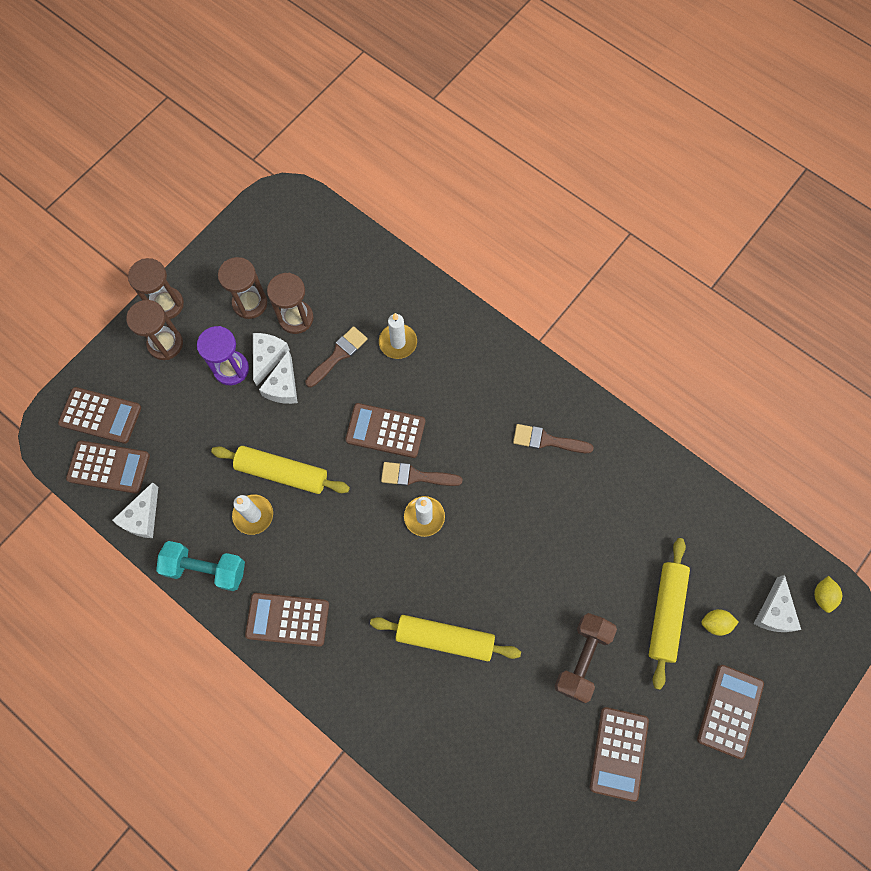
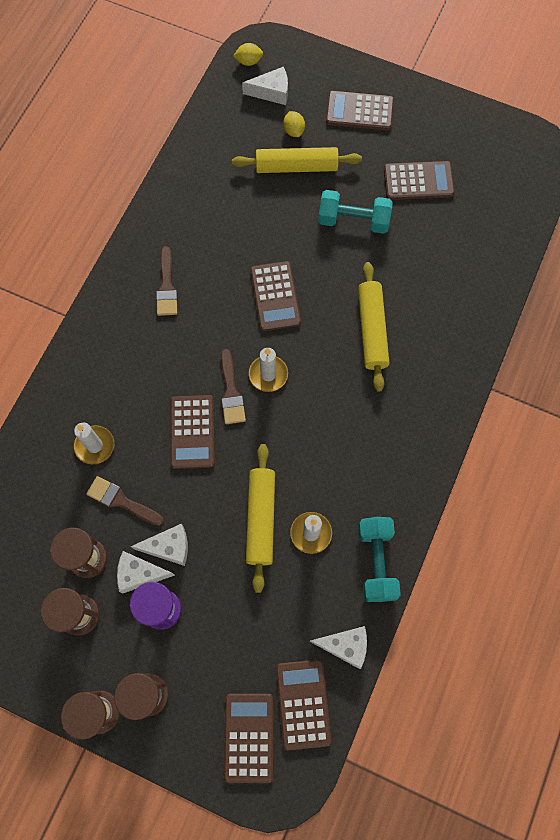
camera: 105 degrees left, 0 degrees up
(287, 619) = (399, 469): brown calculator -> brown calculator (275, 296)
(582, 658) = (353, 220): brown dumbbell -> turquoise dumbbell

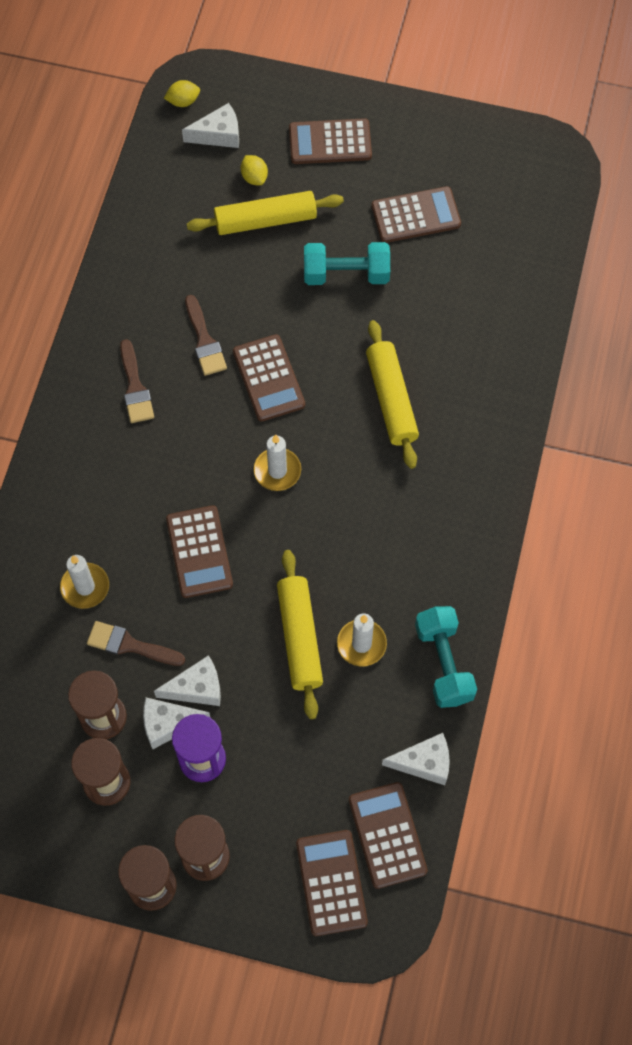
camera: 10 degrees left, 5 degrees down
(231, 392) = (237, 498): brown brush -> brown brush (204, 341)

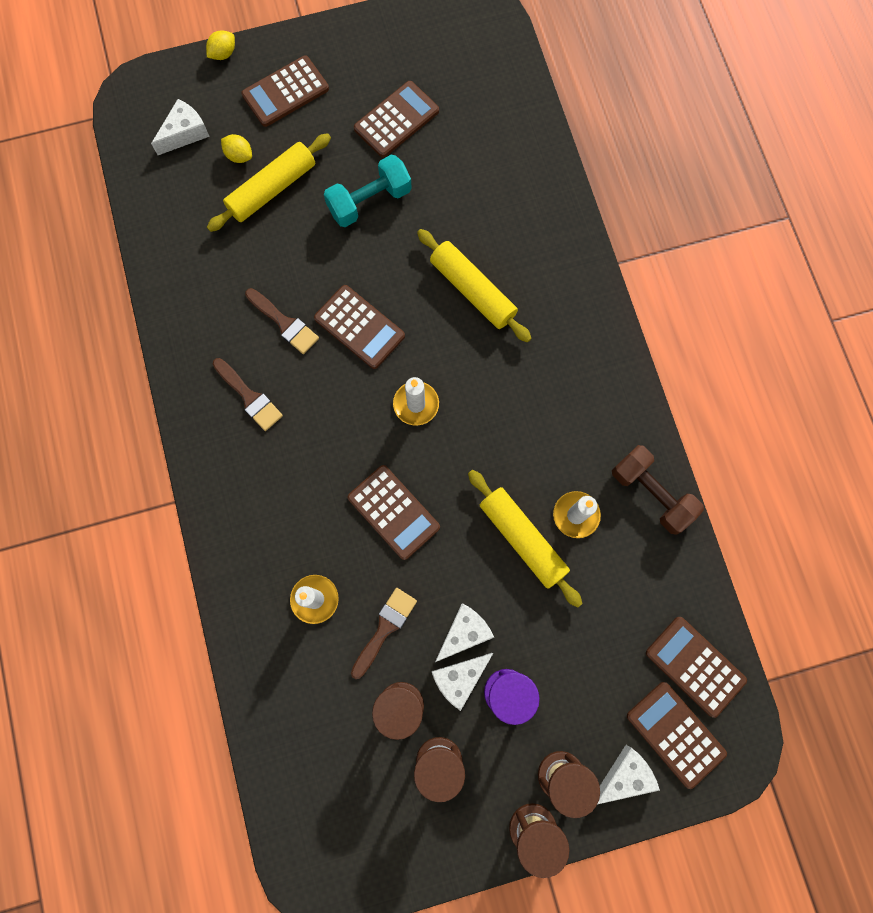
camera: 30 degrees left, 10 degrees up
(130, 645) = (385, 628): brown brush -> brown brush turned 135 degrees clockwise
(183, 101) = (135, 119): yellow lemon -> yellow lemon (223, 54)
(424, 762) = (686, 587): white cheese -> white cheese (624, 775)
(444, 663) = (651, 493): turquoise dumbbell -> brown dumbbell

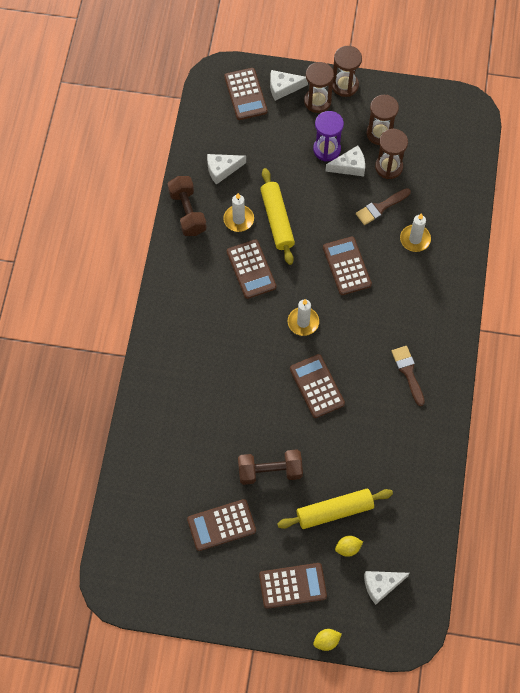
camera: 155 degrees left, 10 degrees down
(239, 156) = (348, 548): yellow lemon -> yellow lemon turned 75 degrees counterclockwise
(284, 323) = (365, 410): brown brush -> none
(369, 201) = (270, 471): turquoise dumbbell -> brown dumbbell
(464, 632) = (336, 187): white cheese -> white cheese (222, 169)
(472, 290) = (230, 378): yellow rolling pin -> none
(695, 666) = (216, 119): brown calculator -> brown calculator (251, 269)

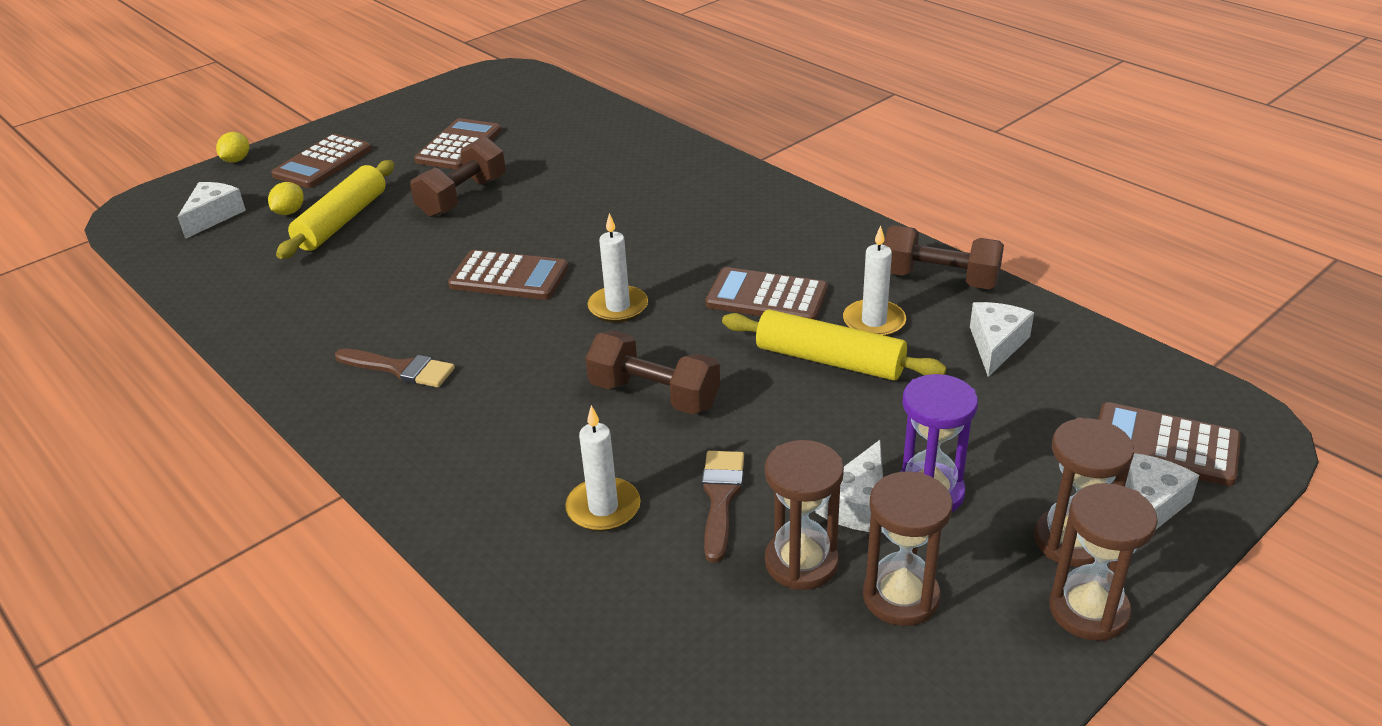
camera: 130 degrees right, 30 degrees down
(346, 266) = (654, 395): brown calculator -> brown dumbbell

